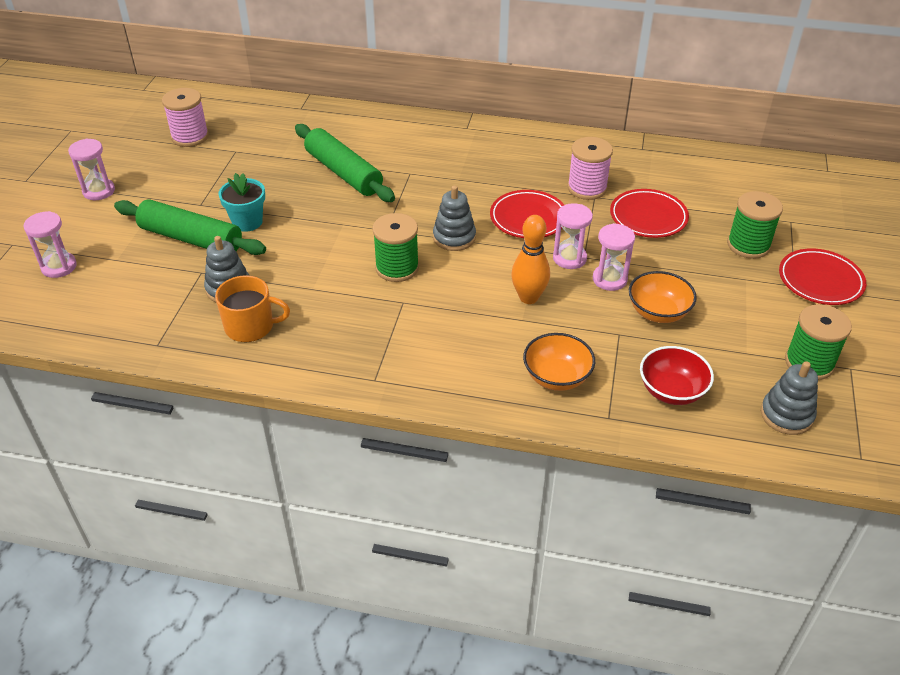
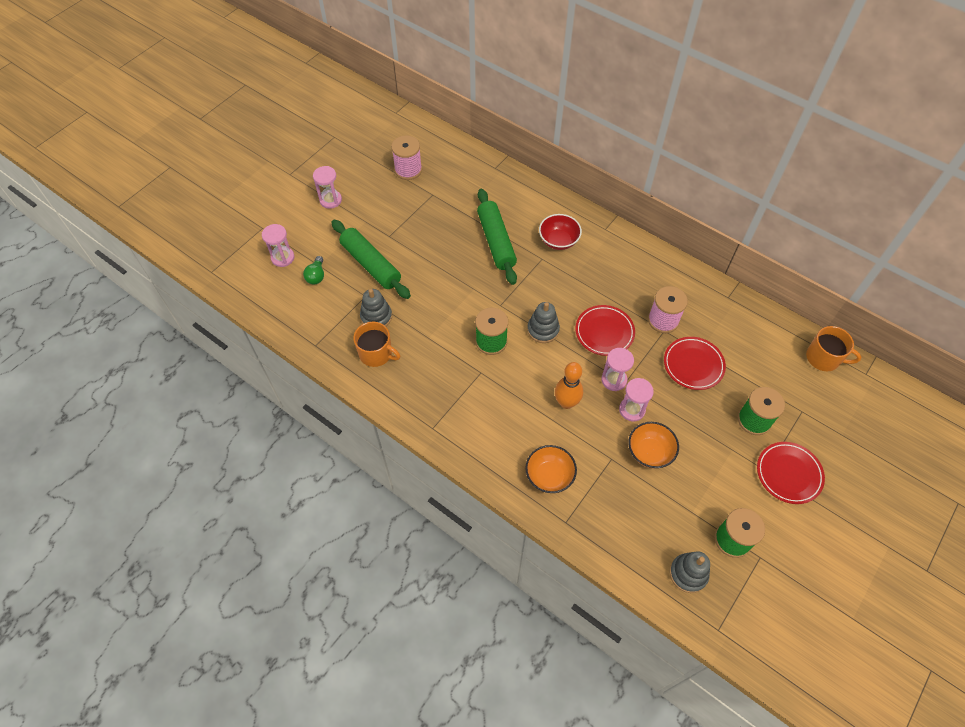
camera: 25 degrees right, 15 degrees up
(119, 271) = (316, 276): none -> green light bulb
(247, 222) = (412, 263): turquoise flower pot -> none
(671, 391) = (620, 520): red bowl -> red bowl (558, 241)
(777, 170) = (823, 358): none -> orange mug

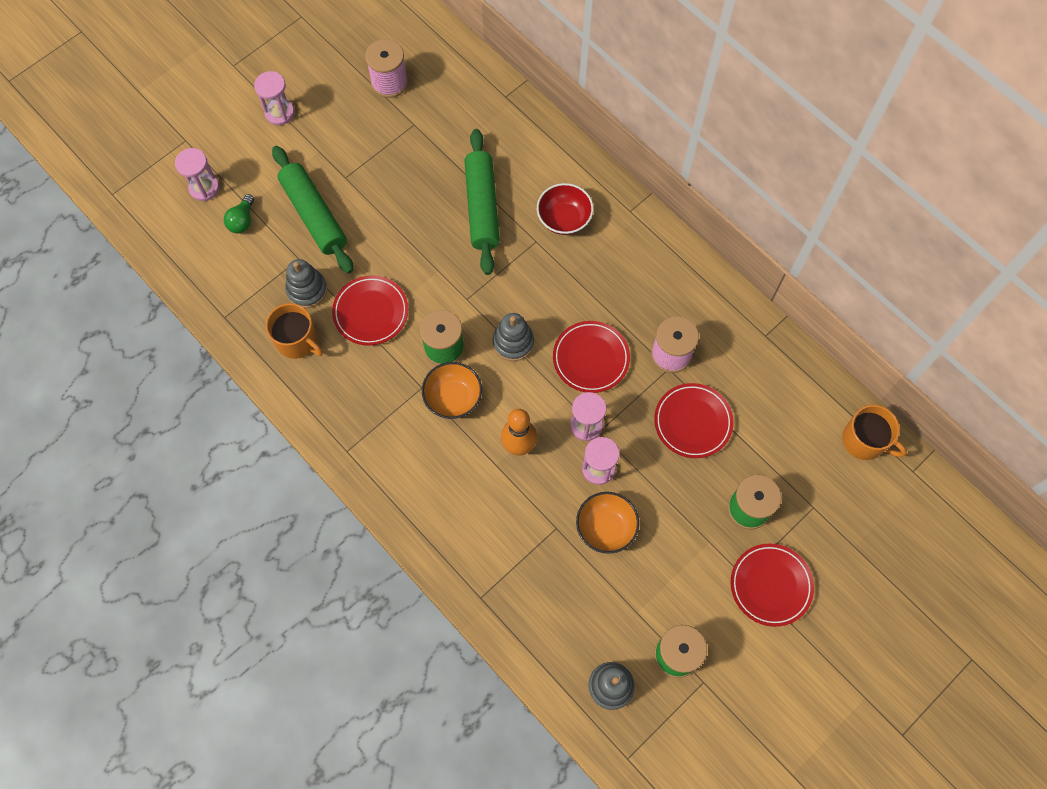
camera: 10 degrees right, 10 degrees up
(429, 325) = (371, 312): none -> red plate
(549, 476) = (475, 536): orange bowl -> orange bowl (453, 398)

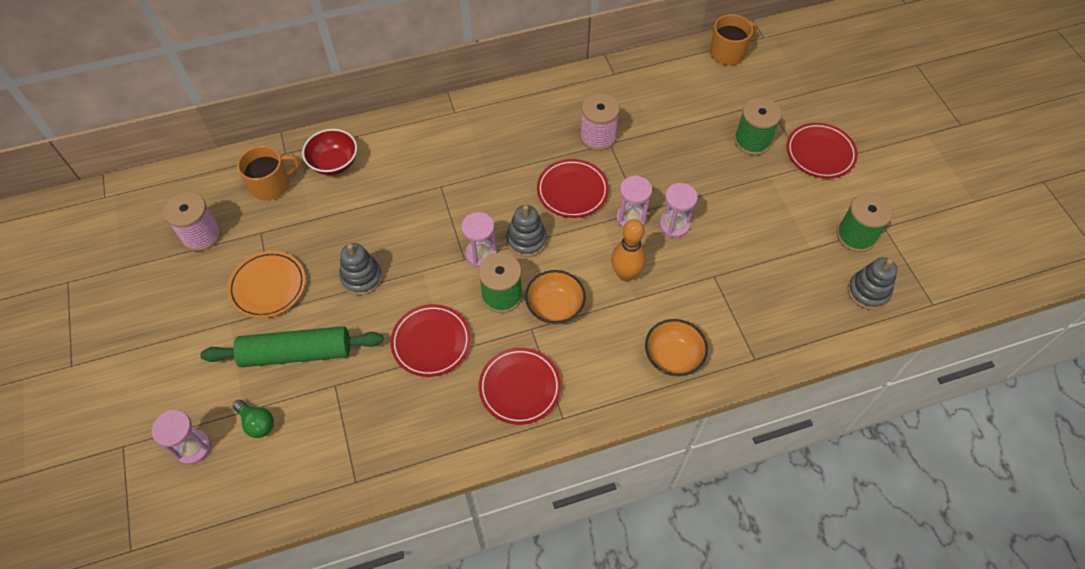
camera: 65 degrees left, 10 degrees down
(279, 113) = (160, 342): pink hourglass -> pink hourglass (481, 254)
(297, 340) = (423, 419): orange mug -> orange mug (271, 185)
(307, 290) = (373, 390): grey stacking toy -> grey stacking toy (361, 278)
(365, 160) = (268, 286): none -> orange plate
(482, 207) = (381, 213): green rolling pin -> none
(564, 219) = (432, 158): red bowl -> red bowl (334, 163)
(606, 527) = (728, 240): orange bowl -> orange bowl (673, 357)
(692, 422) = (663, 146): red plate -> red plate (520, 387)

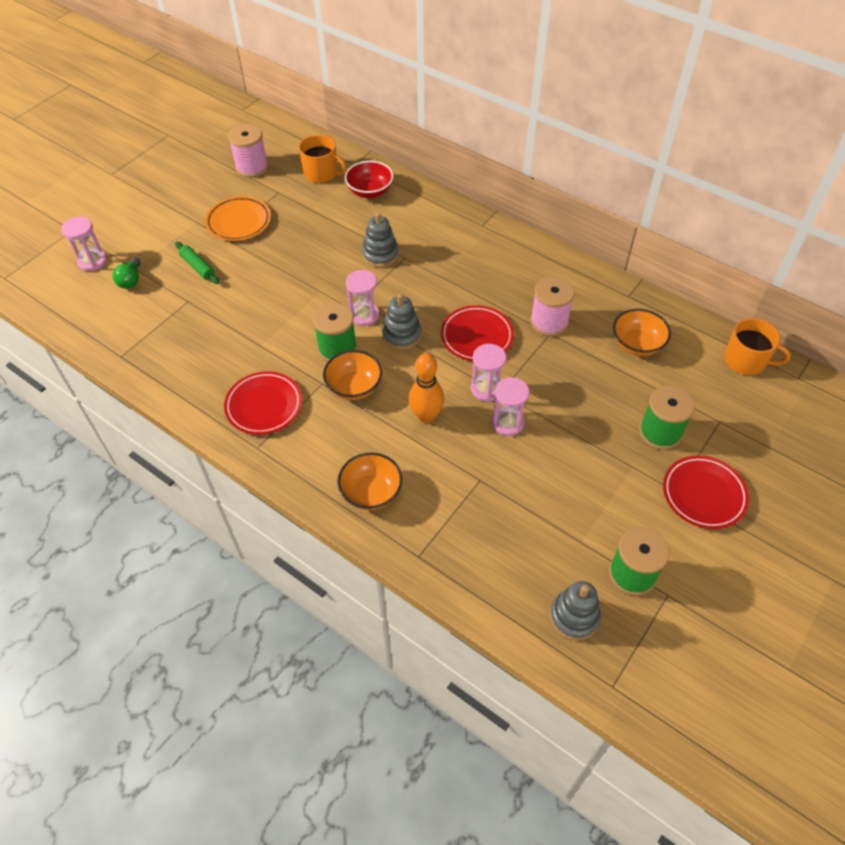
camera: 55 degrees right, 5 degrees down
(296, 353) = (198, 267): green rolling pin -> green rolling pin, size x0.51
(361, 278) = (286, 263): grey stacking toy -> grey stacking toy (380, 255)
(431, 342) = (262, 331): red plate -> none
(664, 100) = (637, 344): none -> orange bowl

